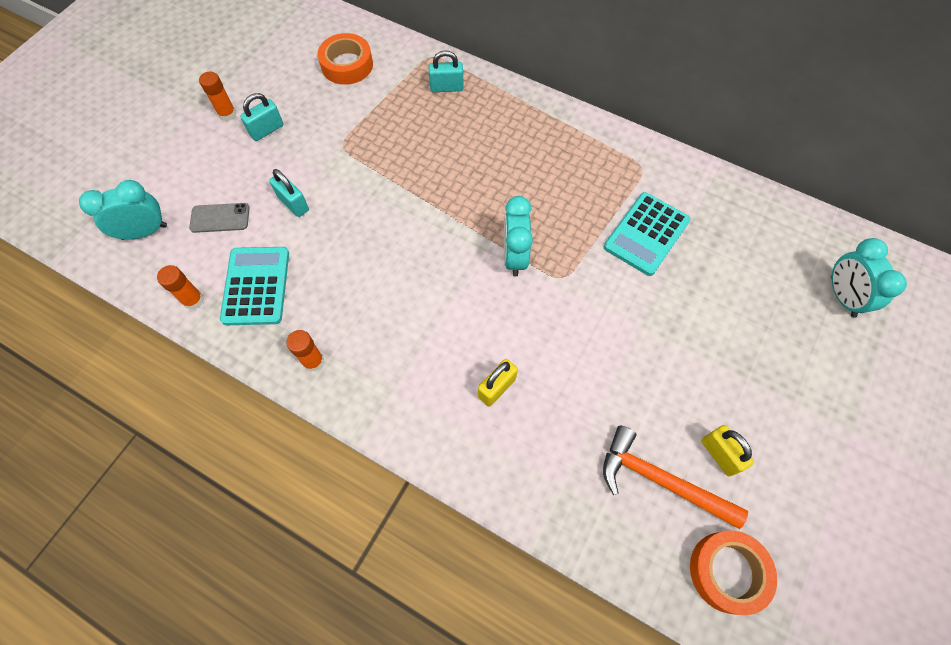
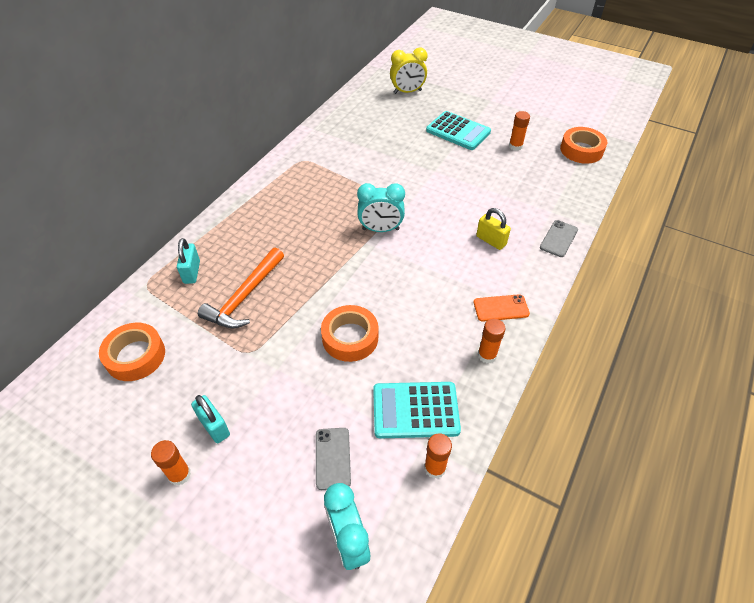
camera: 90 degrees left, 15 degrees down
(293, 203) = (319, 388): turquoise padlock -> none
(351, 228) = (350, 337): none -> orange tape
(380, 385) = (501, 308): none -> orange phone
(502, 483) = (558, 238): none -> grey phone
(646, 234) = (361, 162): turquoise calculator -> turquoise calculator (458, 131)
(659, 479) = (537, 170): orange hammer -> orange hammer (244, 297)
(719, 454) = (515, 146): yellow padlock -> orange glue stick
(842, 296) = (407, 92): turquoise clock -> yellow clock

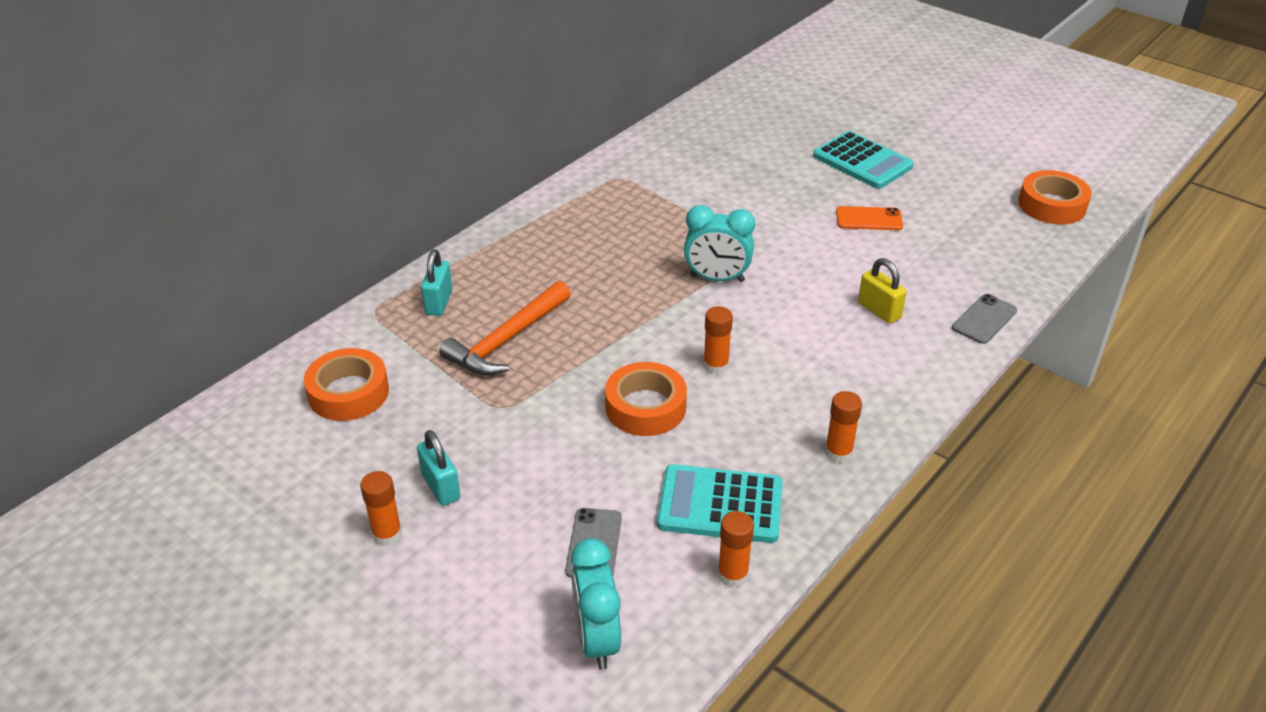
camera: 10 degrees right, 10 degrees down
(407, 92) = (796, 100): yellow clock -> none
(501, 308) = (873, 397): orange phone -> orange phone (869, 219)
(515, 146) = (948, 190): orange glue stick -> orange glue stick (715, 365)

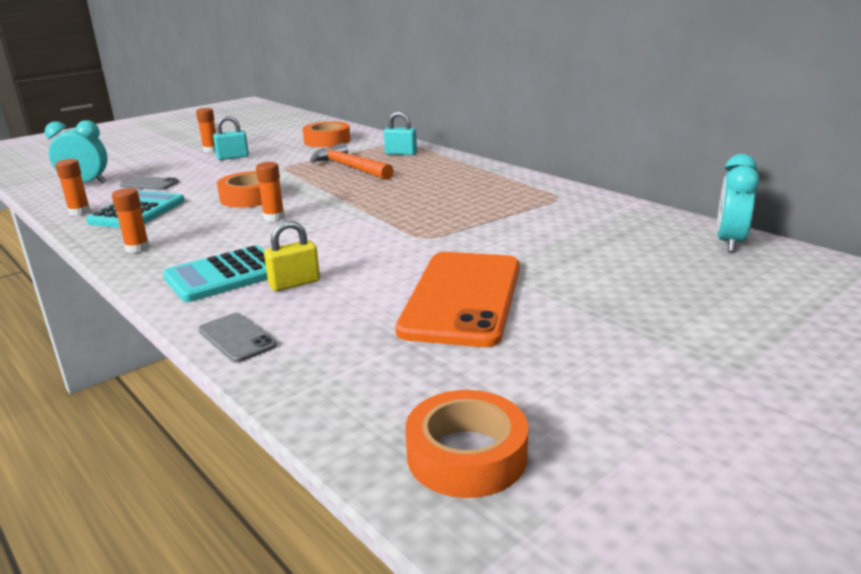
camera: 100 degrees right, 15 degrees down
(717, 278) = (386, 223): turquoise clock -> turquoise clock (729, 242)
(862, 161) = (601, 309): turquoise calculator -> turquoise calculator (225, 275)
(869, 219) = (463, 298): orange phone -> orange phone, size x2.24

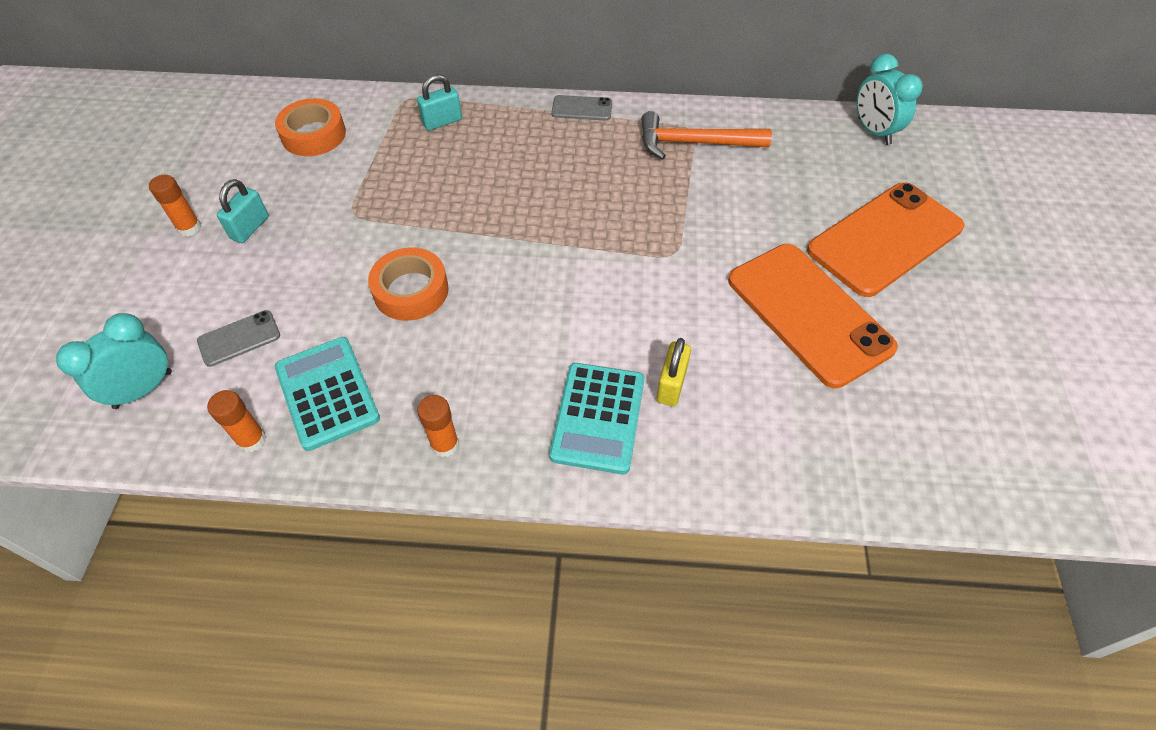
camera: 45 degrees left, 30 degrees up
(237, 338) = (736, 477): grey phone -> grey phone (582, 108)
(274, 217) = (495, 308): orange glue stick -> none
(349, 167) = (428, 176): orange hammer -> orange hammer (693, 143)
(466, 455) = (1009, 458): orange tape -> none
(617, 292) = (884, 239): none -> orange phone

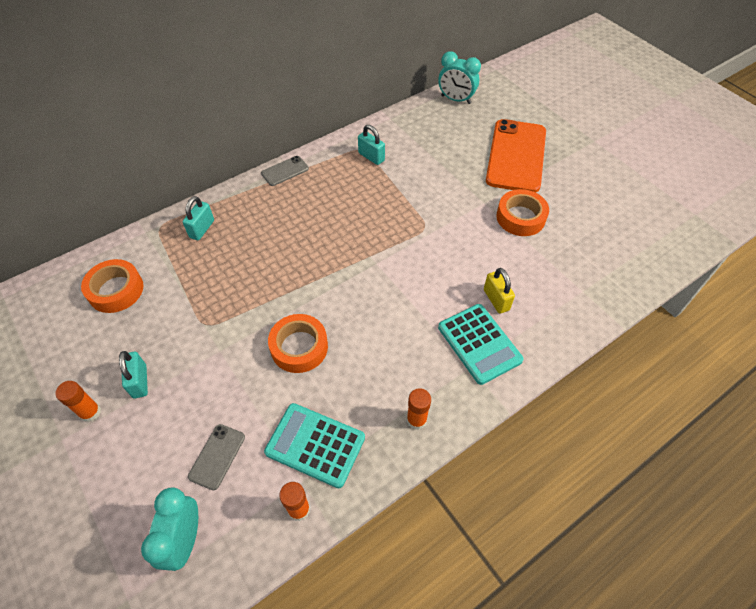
camera: 40 degrees left, 0 degrees up
(693, 143) = (371, 157): orange hammer -> turquoise padlock
(808, 313) = (520, 217): orange phone -> orange tape

